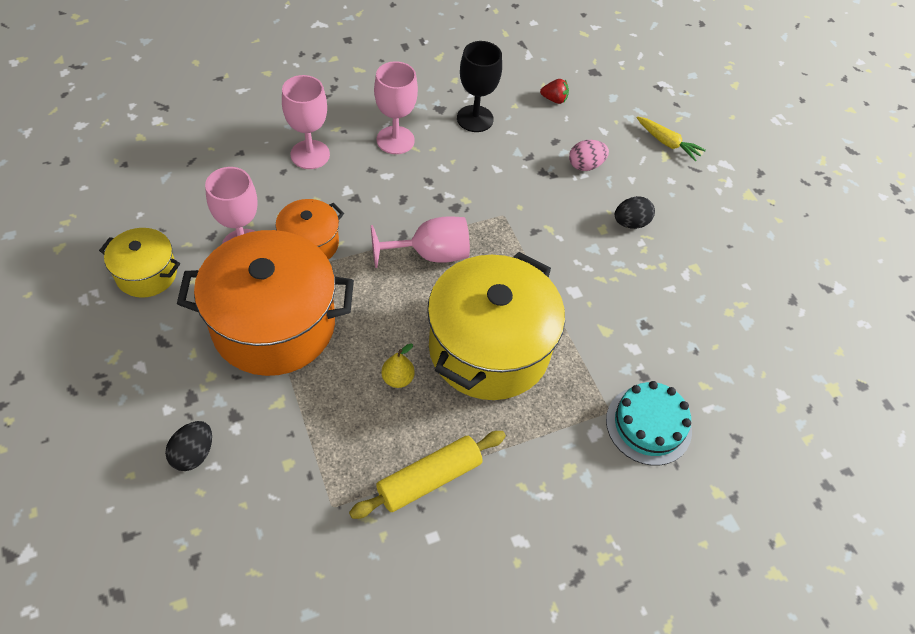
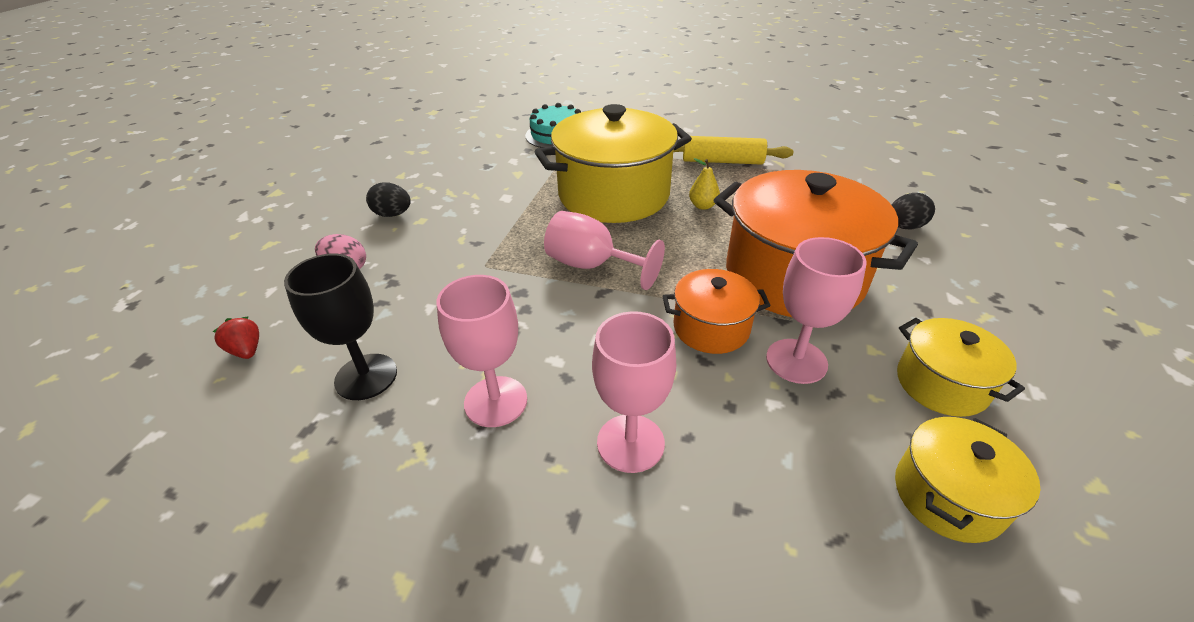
camera: 135 degrees left, 15 degrees down
(140, 204) = (947, 496): none -> yellow pot
(667, 143) = (245, 251): yellow carrot -> none

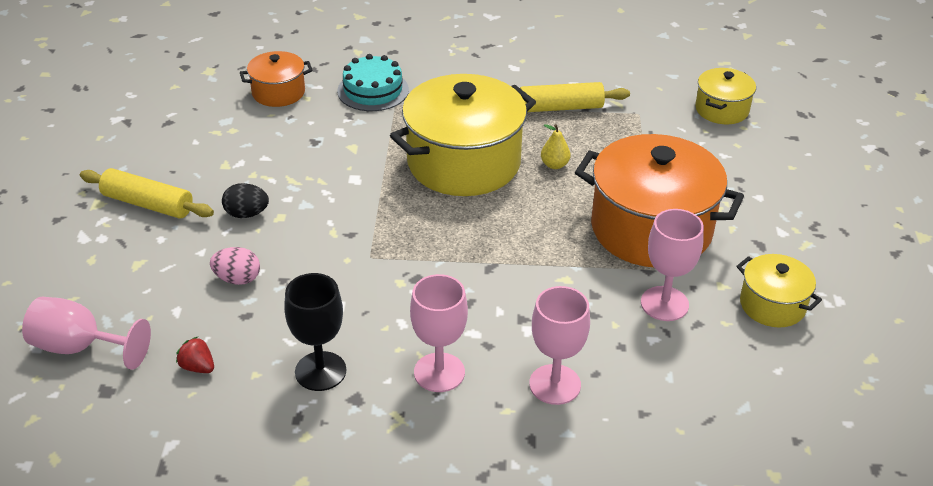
camera: 15 degrees left, 0 degrees up
(315, 197) = (148, 204): none -> yellow rolling pin
(592, 266) = (471, 243): pink goblet -> pink goblet (80, 347)
(711, 328) = (592, 286): orange pot -> orange pot (278, 92)
(904, 227) = (739, 165): black egg -> none
(947, 496) = (777, 381): yellow pot -> yellow pot (721, 109)

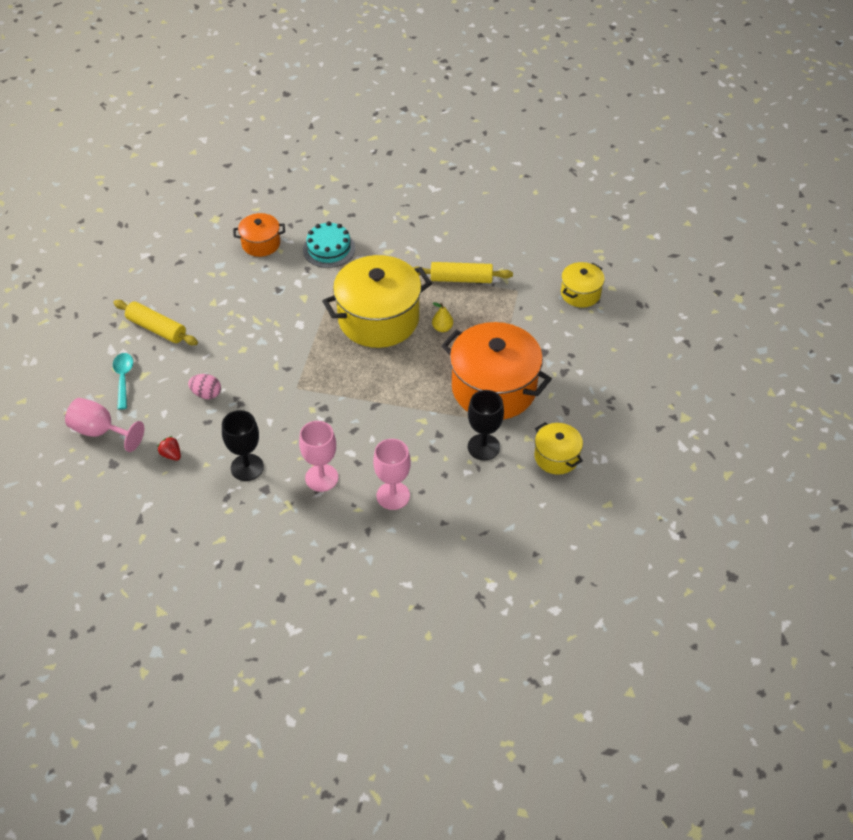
camera: 10 degrees right, 10 degrees up
(107, 272) = (123, 378): none -> turquoise spoon
(246, 214) = (221, 344): black egg -> none
(664, 304) = (483, 447): pink goblet -> black goblet

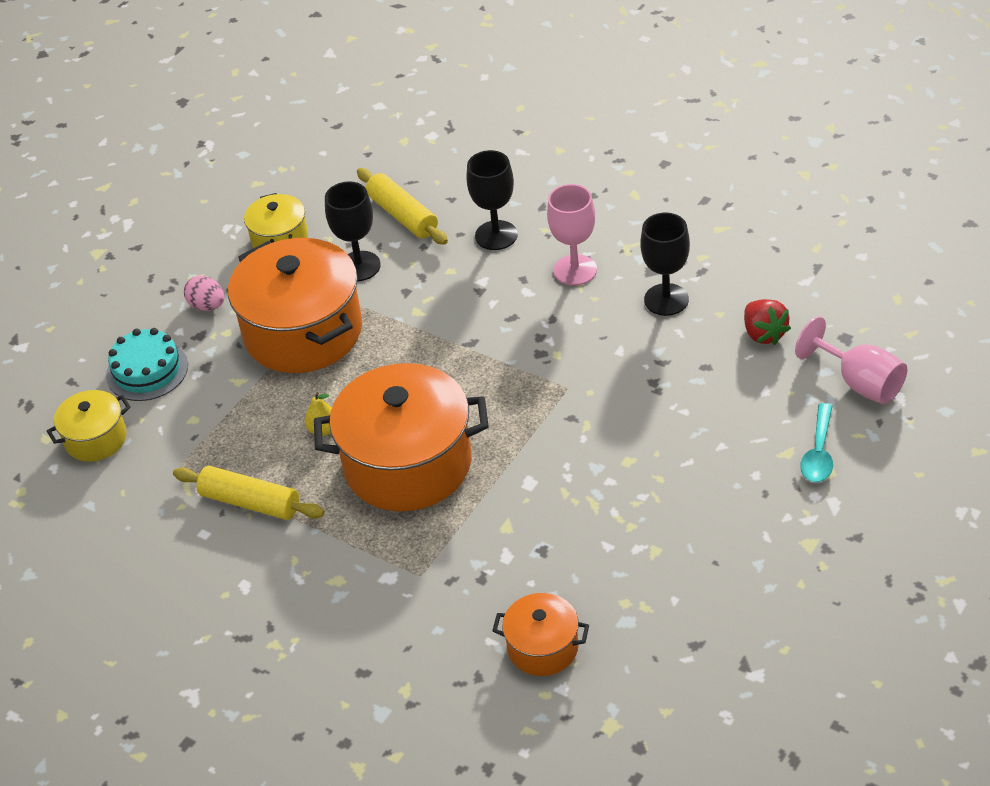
camera: 155 degrees left, 5 degrees down
(156, 329) = (756, 524): yellow rolling pin -> yellow rolling pin (402, 215)
(171, 455) = (764, 334): red strawberry -> red strawberry, size x1.50
(206, 394) = (698, 404): pink egg -> pink egg (207, 306)
(329, 249) = (431, 608): turquoise cake -> turquoise cake (147, 370)
(378, 319) = (408, 464): yellow pot -> orange pot
(393, 495) = (496, 235): pink goblet -> black goblet

